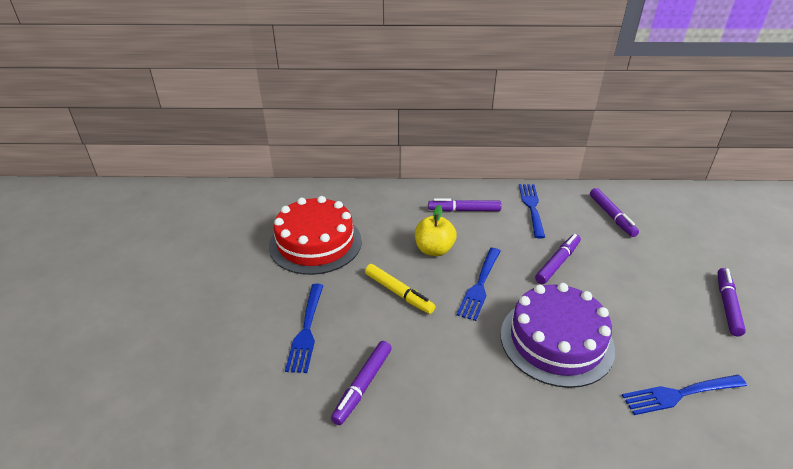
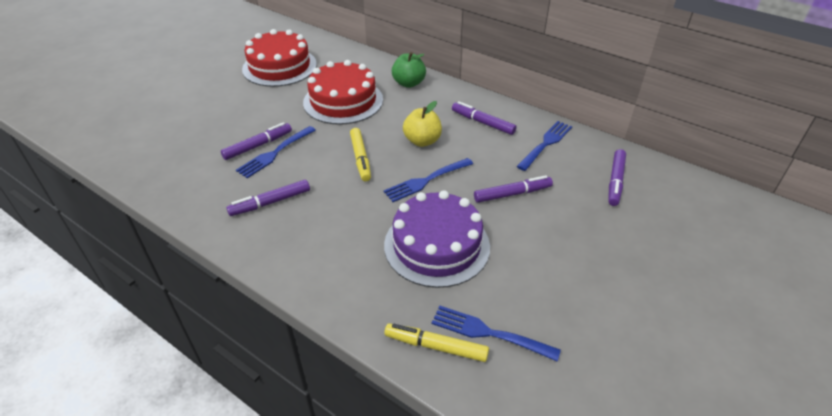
camera: 35 degrees right, 5 degrees up
(203, 234) = (279, 66): none -> red cake
(359, 200) = (409, 83): none -> green apple
(660, 433) = (436, 346): none -> yellow marker
(727, 305) = (632, 300): purple marker -> purple marker (258, 145)

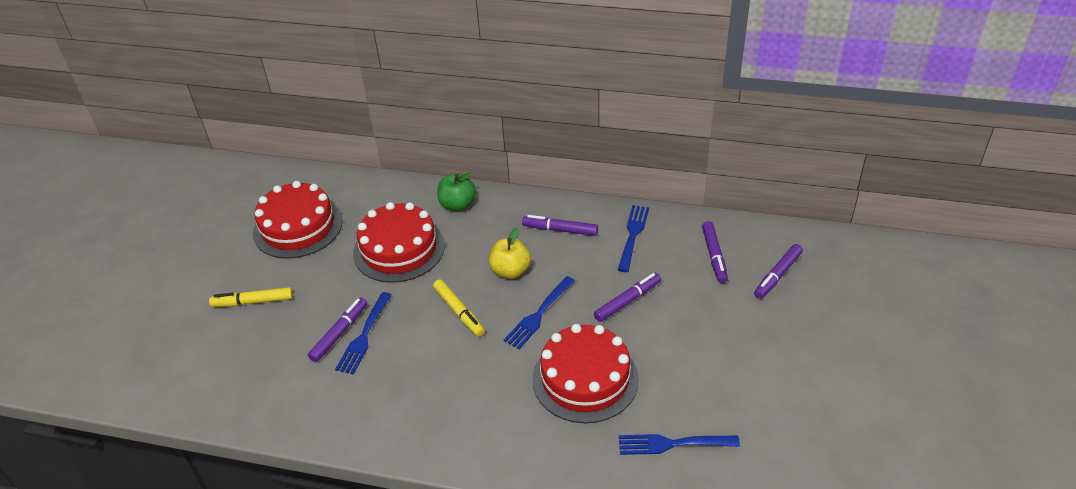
camera: 20 degrees left, 0 degrees up
(270, 202) = (396, 392): purple marker -> purple marker (777, 275)
(436, 346) = (634, 473): yellow marker -> yellow marker (253, 302)
(437, 245) = (585, 379): purple cake -> red cake

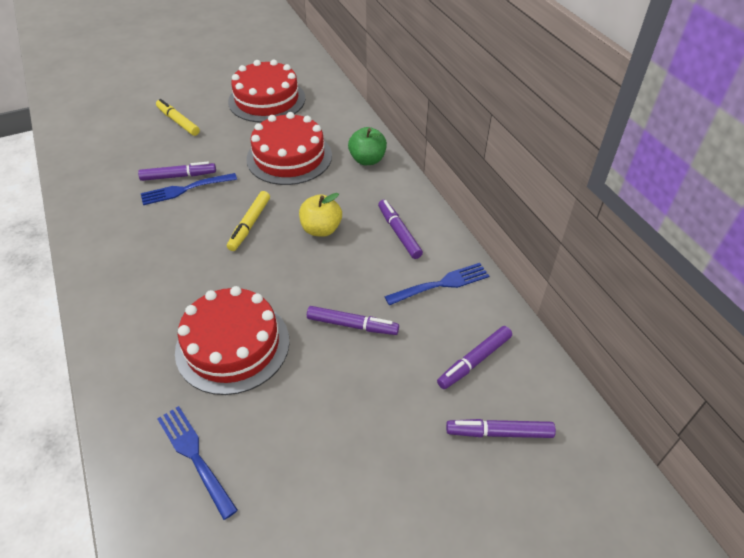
camera: 50 degrees right, 5 degrees up
(538, 314) = (285, 273): blue fork -> none

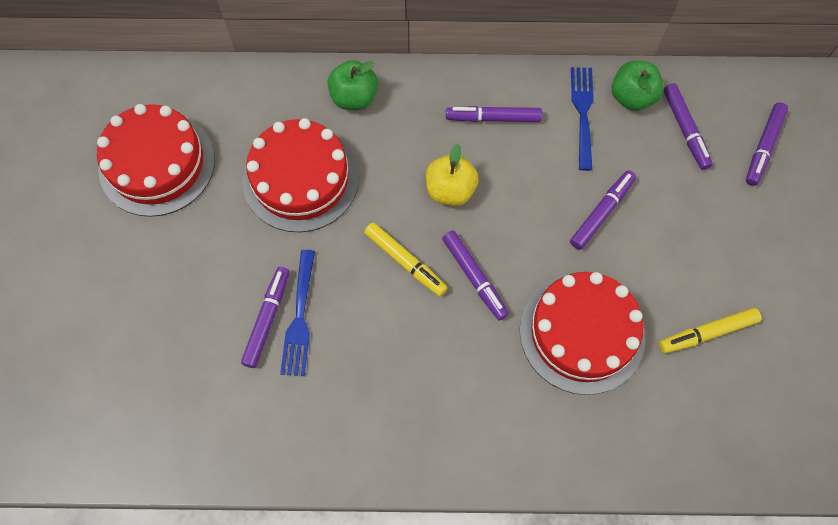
camera: 65 degrees left, 20 degrees up
(178, 121) = (139, 290): yellow marker -> yellow marker (707, 333)
(195, 456) = (702, 403): blue fork -> none
(254, 265) = (474, 277): none -> purple marker
(480, 312) = (632, 97): none -> green apple

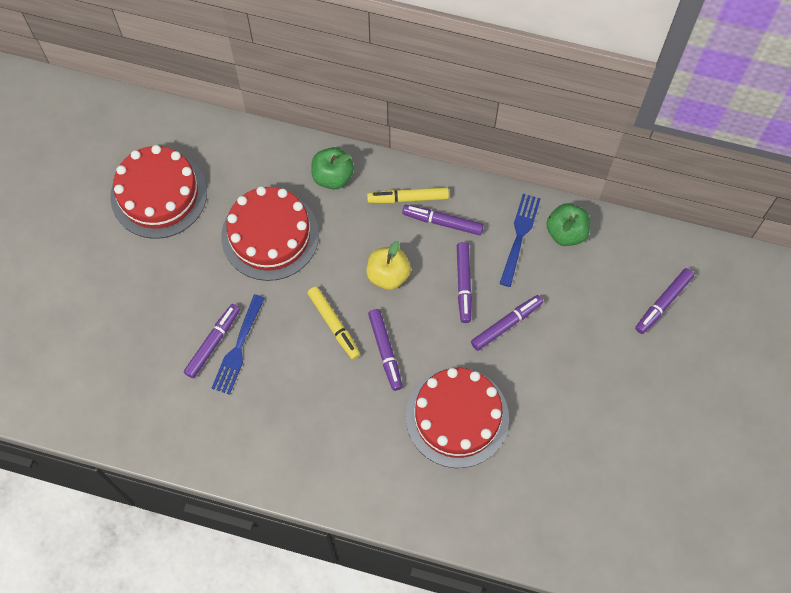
camera: 15 degrees right, 0 degrees up
(685, 130) = (601, 272): purple marker -> purple marker (463, 284)
(707, 333) = (558, 443): yellow marker -> yellow marker (408, 198)

